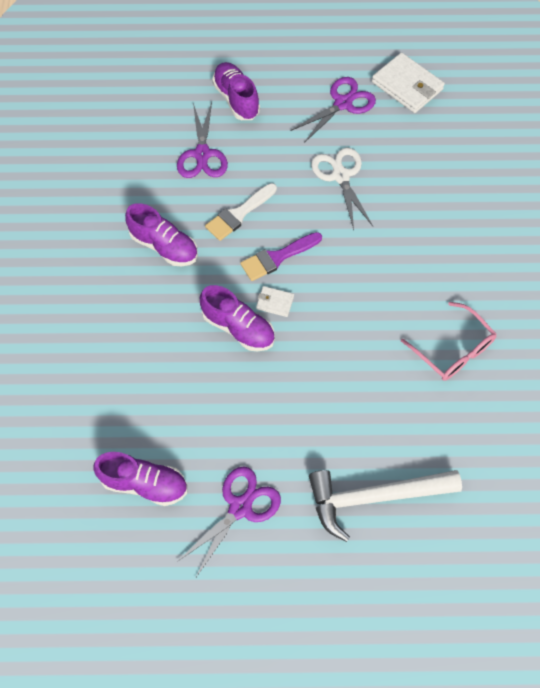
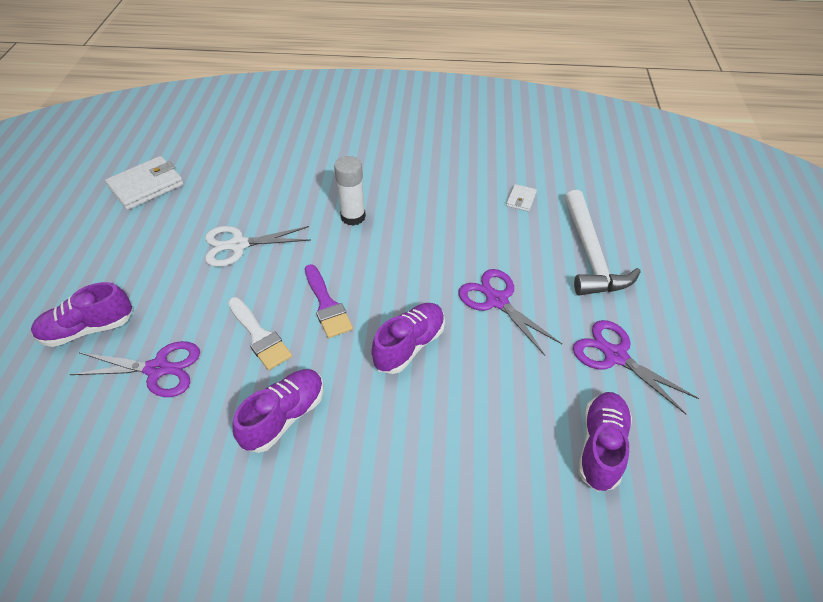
camera: 85 degrees left, 15 degrees down
(275, 302) = (382, 311): white wallet -> white wallet (521, 199)
(343, 103) = (144, 235): purple scissors -> purple scissors (497, 301)
(394, 263) = (353, 217): none -> white glue stick
(453, 350) = (448, 190): pink glasses -> none

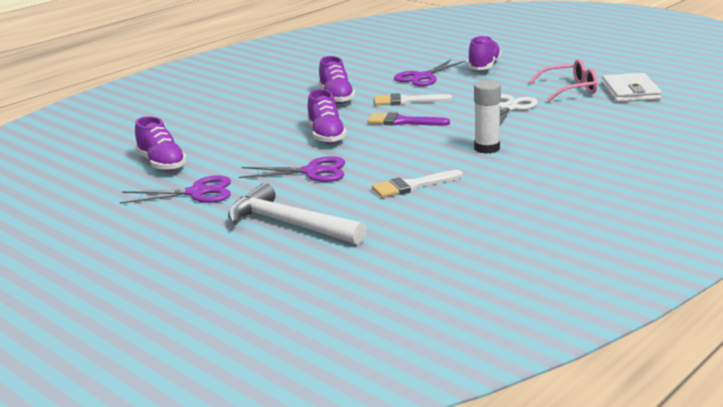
camera: 130 degrees right, 25 degrees down
(156, 225) = (570, 89): none -> pink glasses
(463, 224) = (412, 186): none -> white brush
(521, 199) = (404, 221): white wallet -> none

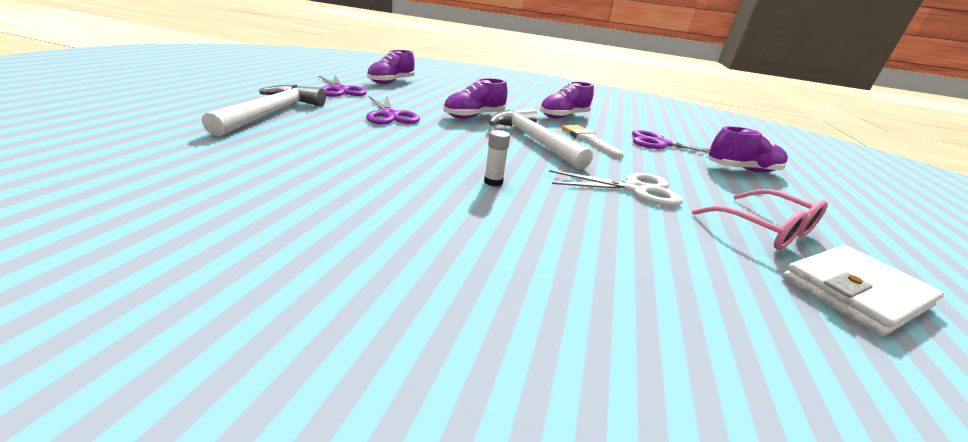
camera: 60 degrees right, 5 degrees up
(402, 122) = (533, 140): purple brush -> white hammer
(412, 186) = (365, 150): white brush -> none
(487, 148) = (493, 182): white glue stick -> white glue stick, size x0.58

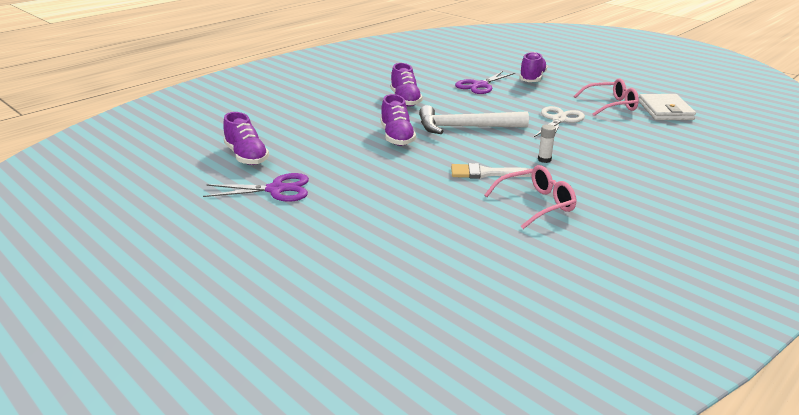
camera: 60 degrees left, 0 degrees up
(272, 113) = (362, 231): white hammer -> none
(357, 179) = (536, 204): none -> pink glasses
(390, 115) = (384, 174): purple scissors -> none
(588, 140) = (467, 107): white brush -> white brush (486, 173)

